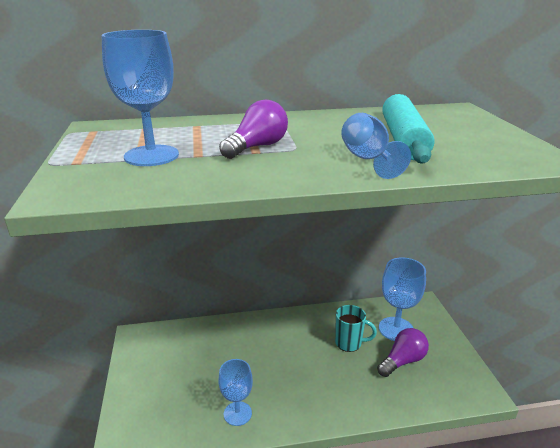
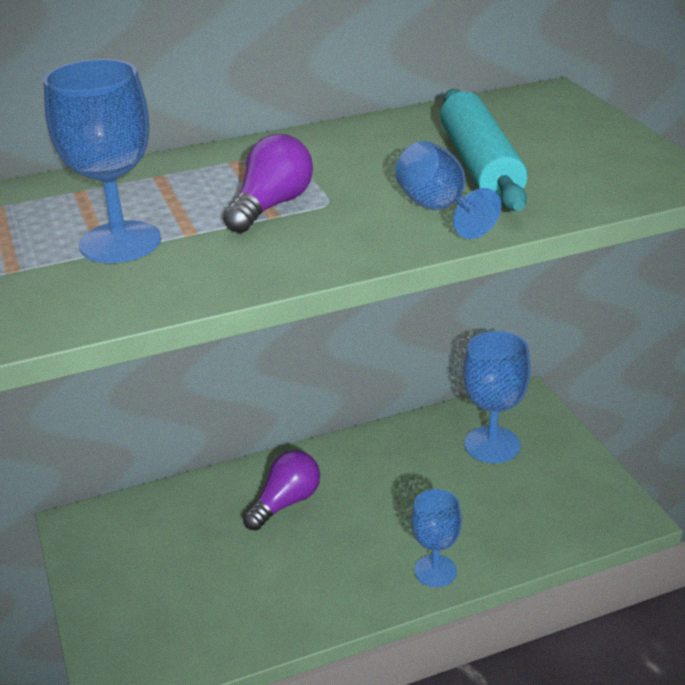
camera: 10 degrees left, 5 degrees up
(237, 413) = (278, 609): blue goblet -> blue goblet (435, 571)
(349, 343) = (424, 478): turquoise mug -> none
(402, 361) = (510, 491): purple light bulb -> purple light bulb (286, 503)

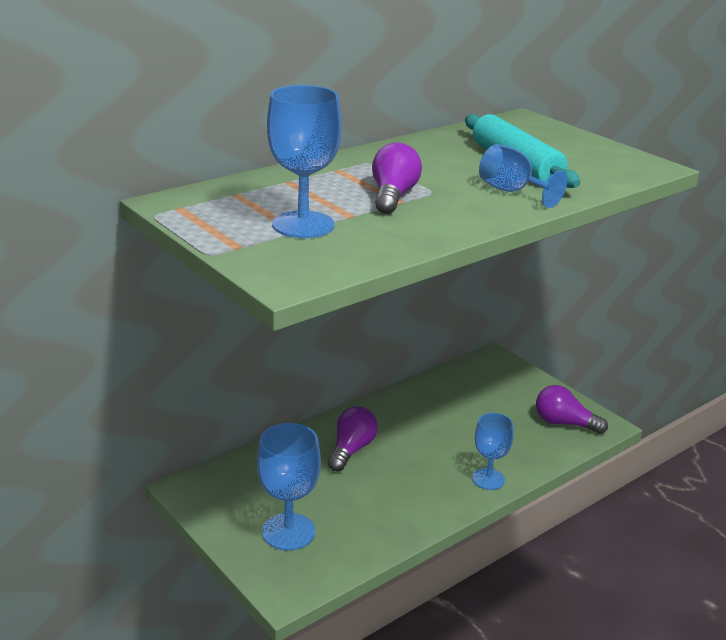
camera: 20 degrees left, 5 degrees down
(492, 445) = (485, 391): blue goblet -> blue goblet (288, 532)
(576, 505) = (564, 423): none -> purple light bulb

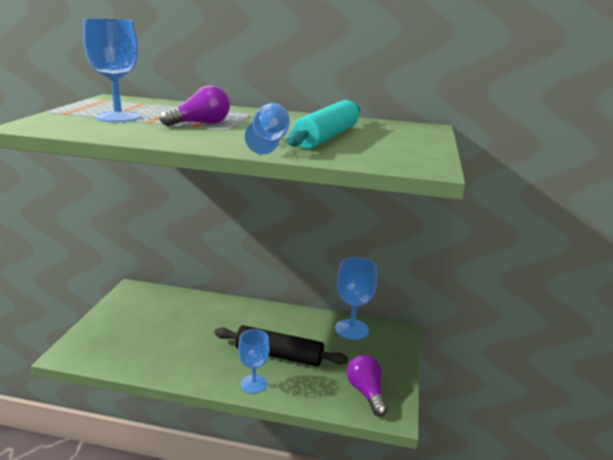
camera: 50 degrees right, 5 degrees down
(288, 532) = (122, 333): blue goblet -> blue goblet (351, 329)
(351, 450) = (223, 321): purple light bulb -> none
(456, 442) = (279, 355): none -> black rolling pin

